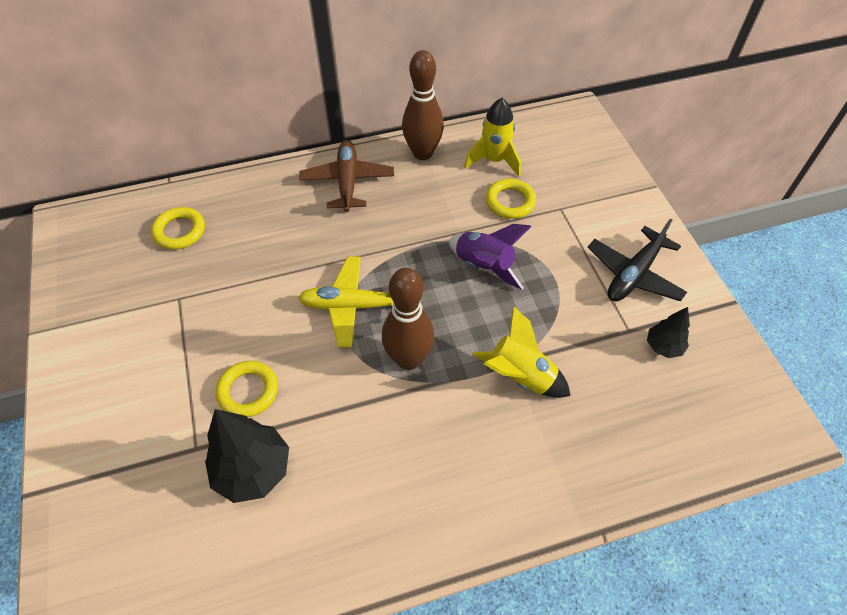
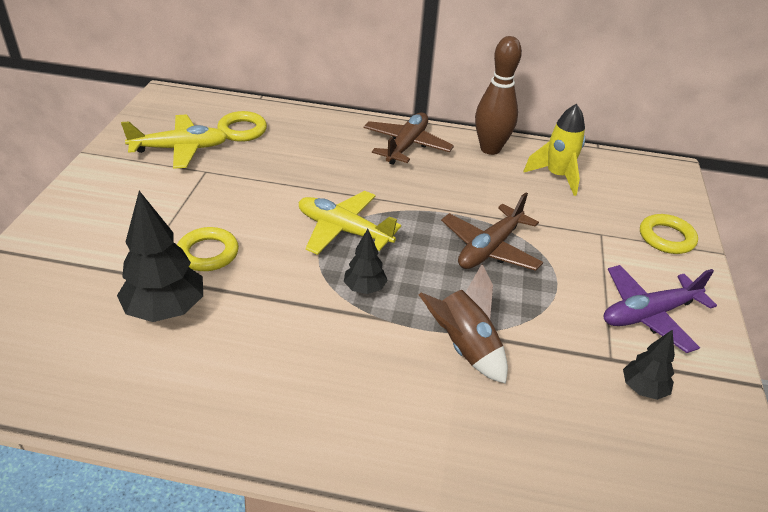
camera: 25 degrees right, 15 degrees down
(133, 283) = (180, 149): none -> yellow plane
(408, 359) = (364, 288): brown bowling pin -> black tree
(484, 266) = (489, 248): purple rocket -> brown plane
(510, 202) = (551, 211): yellow ring -> yellow ring (666, 238)
(520, 376) = (464, 347): yellow rocket -> brown rocket
(634, 274) = (648, 314): black plane -> purple plane

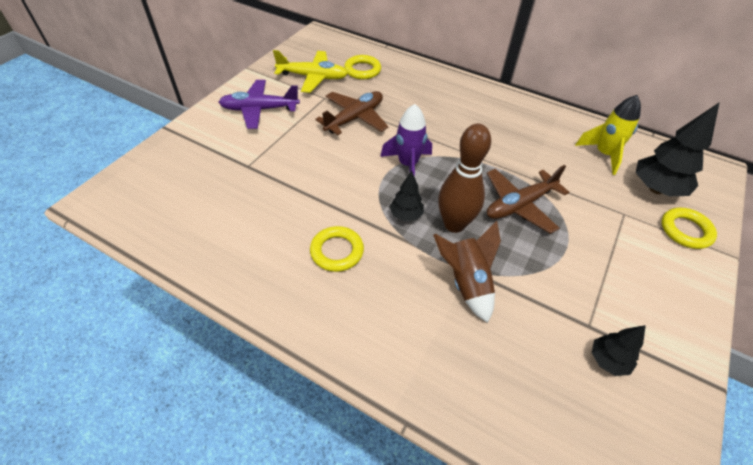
camera: 20 degrees right, 10 degrees up
(165, 310) = (258, 197): black tree -> black tree (656, 189)
(208, 253) = (302, 161): yellow ring -> yellow ring (337, 251)
(344, 230) = (408, 165): yellow plane -> purple rocket
(406, 146) = (484, 104): brown plane -> brown plane (355, 118)
(490, 149) = (553, 120): brown bowling pin -> brown bowling pin (454, 224)
(648, 314) = (640, 296): purple plane -> purple plane (259, 110)

